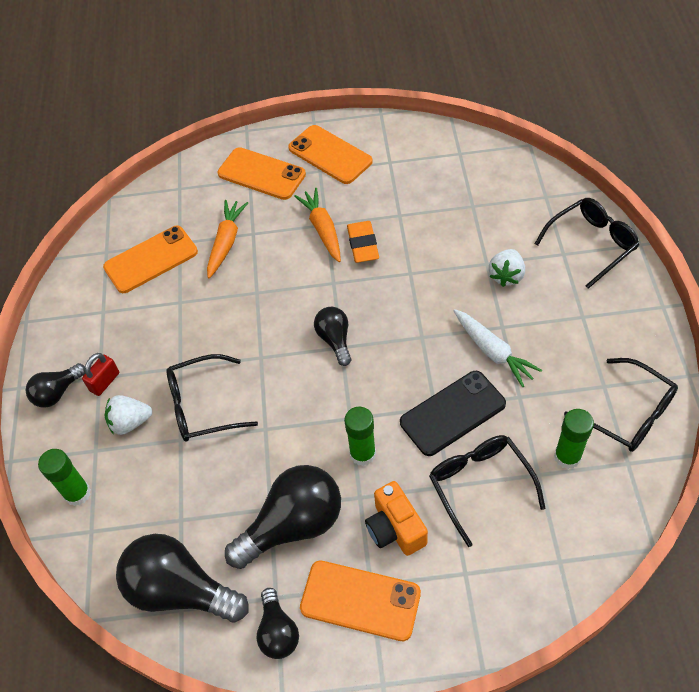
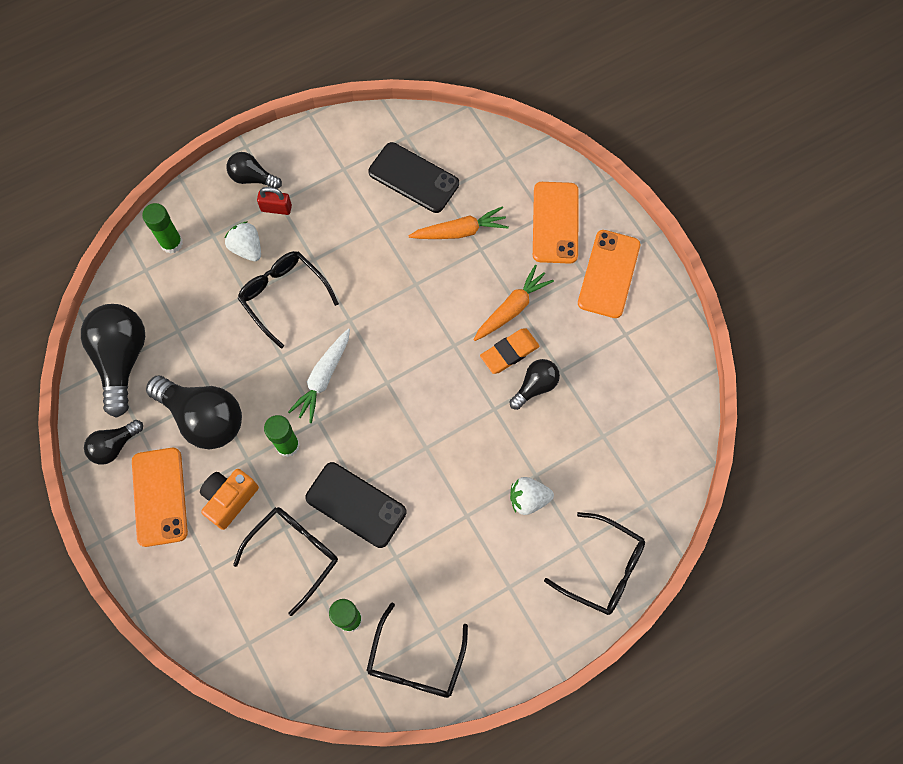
camera: 60 degrees right, 15 degrees up
(151, 260) = (413, 178): orange phone -> black phone
(335, 340) = (392, 374): black light bulb -> black light bulb (535, 386)
(493, 351) = (435, 517): white carrot -> white carrot (323, 378)

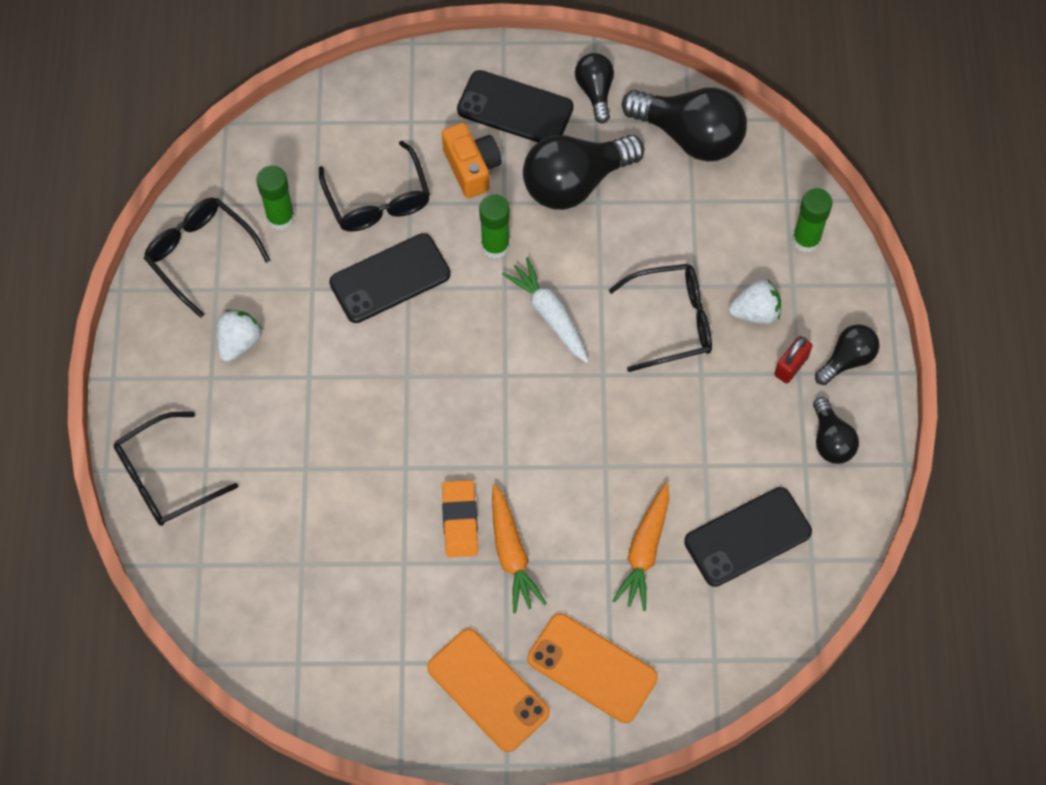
camera: 120 degrees right, 5 degrees down
(159, 497) = (515, 108): orange phone -> black phone
(528, 499) = (285, 446): white strawberry -> white strawberry (239, 342)
(535, 386) = (403, 525): black light bulb -> black light bulb (831, 440)

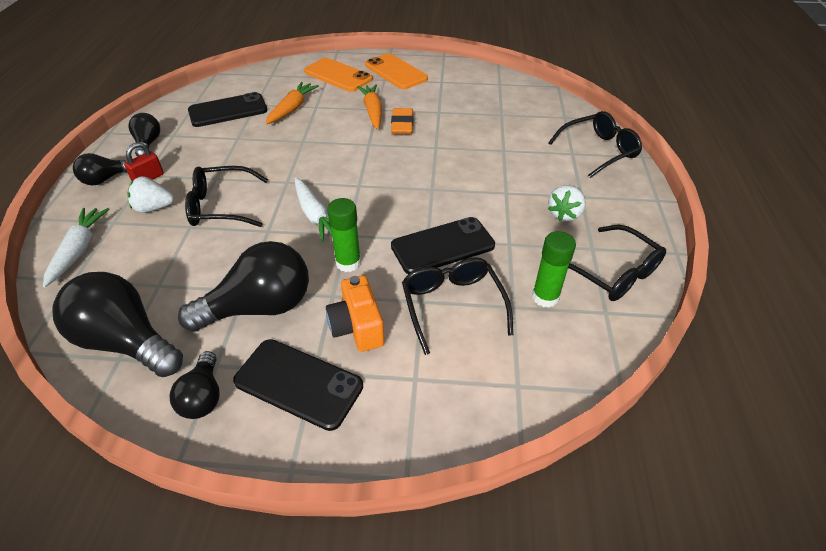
camera: 175 degrees left, 20 degrees down
(806, 240) = (79, 250): green glue stick -> white carrot

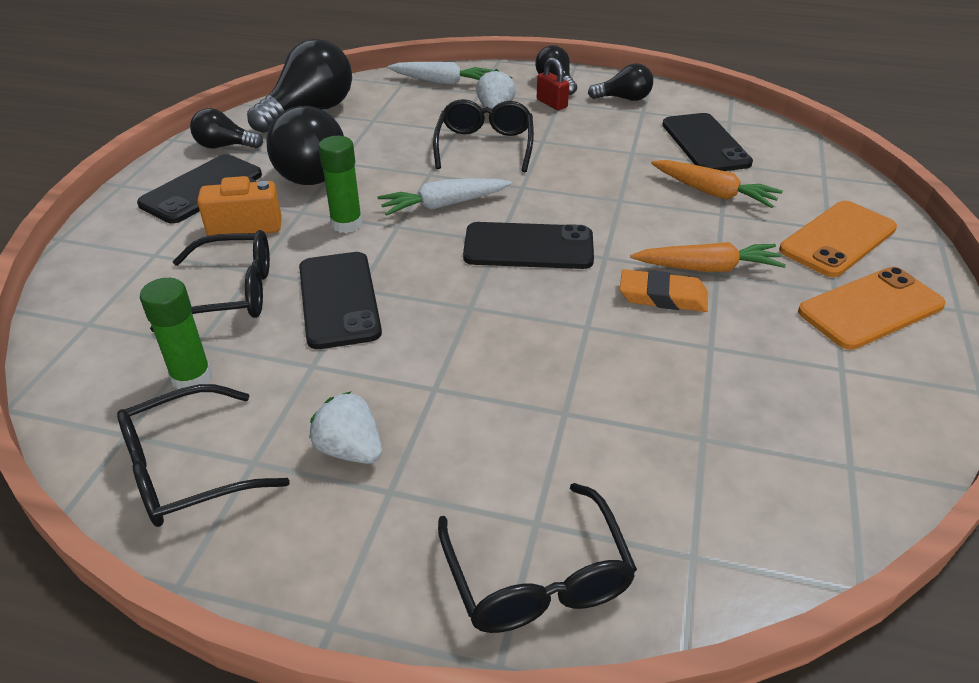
camera: 100 degrees right, 5 degrees down
(364, 172) = (528, 247): none -> black phone

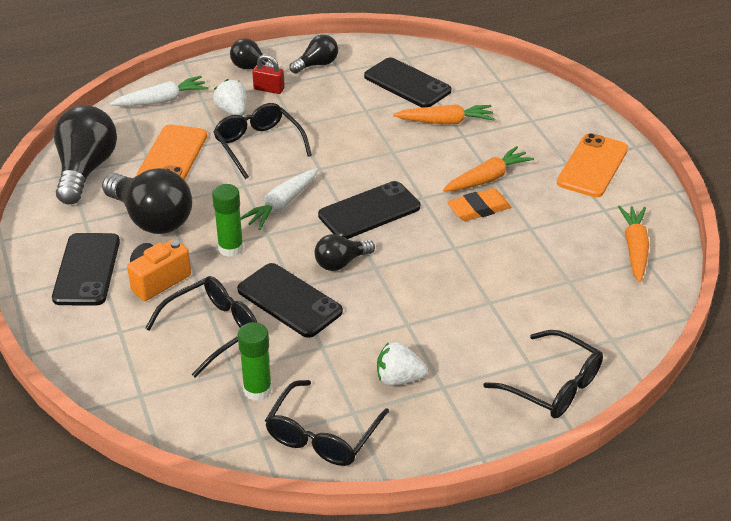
camera: 35 degrees left, 0 degrees up
(224, 146) = (55, 228): black light bulb -> black light bulb (341, 263)
(837, 239) = (542, 126): orange phone -> orange phone (172, 156)
(846, 441) = (635, 249): none -> orange carrot

